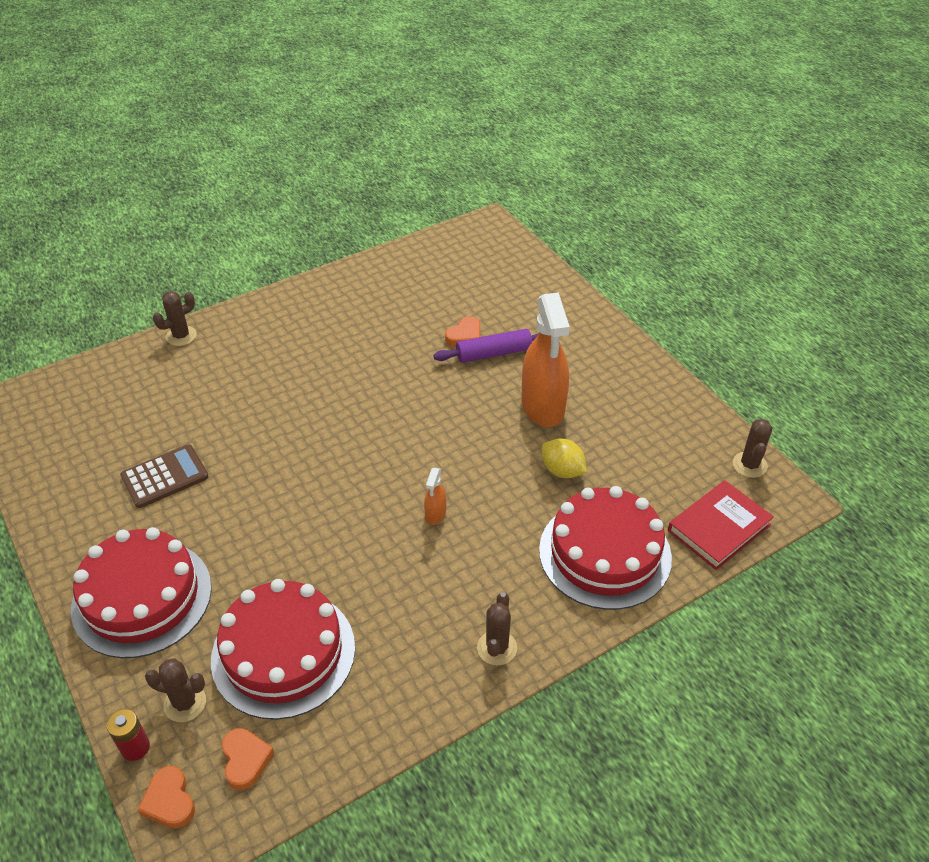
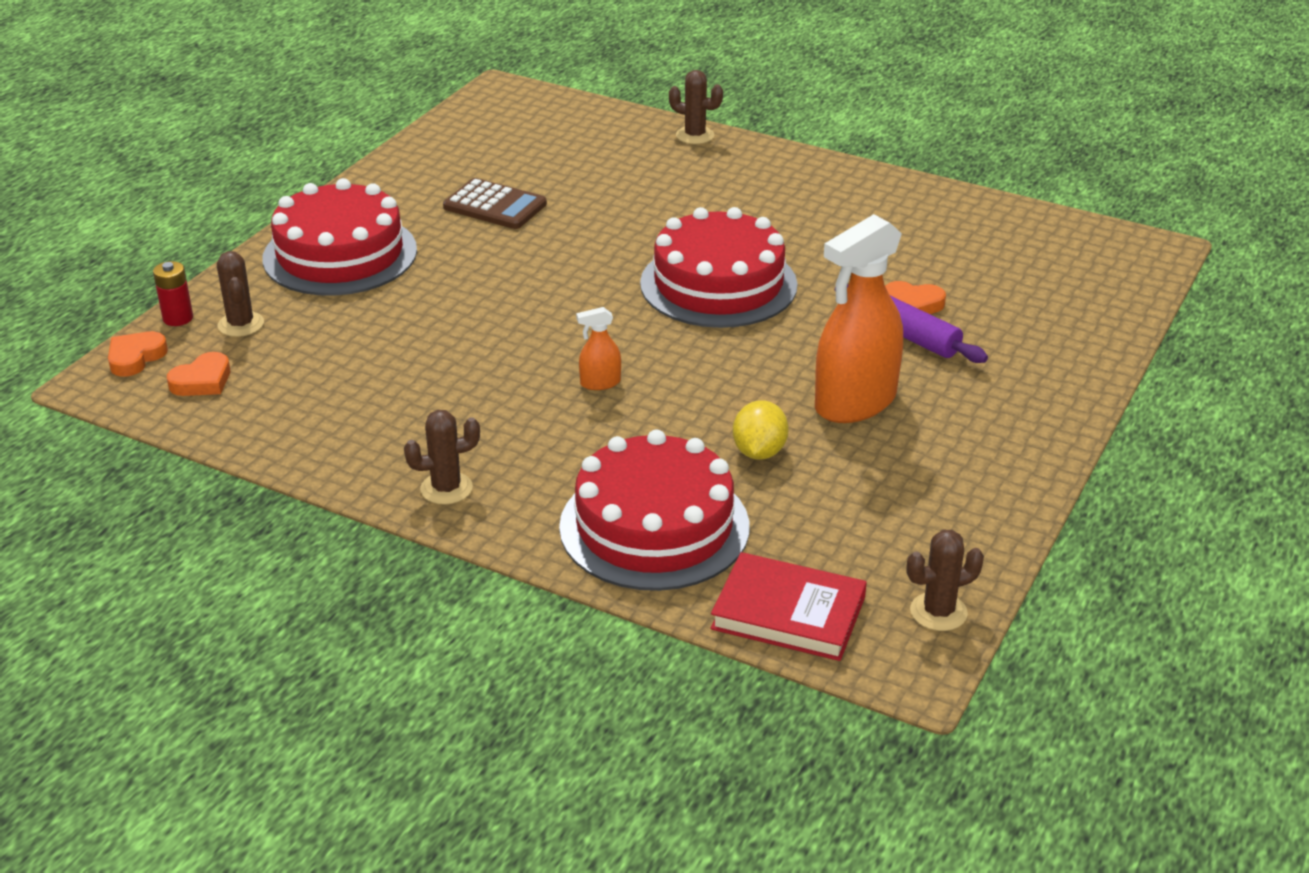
camera: 60 degrees right, 10 degrees down
(283, 653) = (336, 356): red cake -> red cake (718, 284)

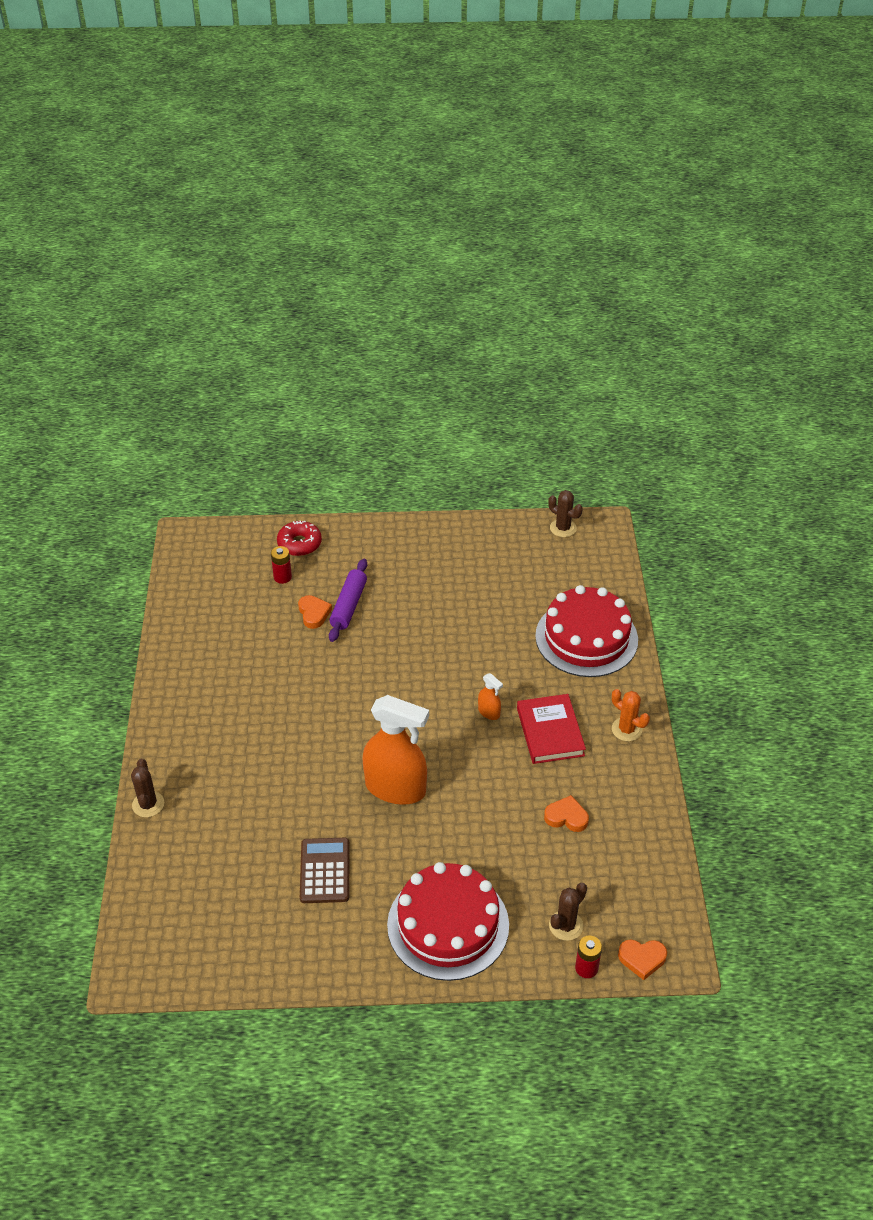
camera: 120 degrees left, 10 degrees up
(202, 381) = (634, 903): orange heart -> orange heart (566, 817)
(446, 488) = (626, 729): brown cactus -> orange cactus
(718, 284) = (349, 705): red cake -> none
(759, 452) = (499, 624): yellow lemon -> none
(788, 613) = (604, 571): red book -> red book (550, 732)
(855, 402) = (428, 604): orange spray bottle -> orange spray bottle (395, 788)
(1009, 300) = (282, 577): none -> red battery
(1077, 332) = (299, 544): none -> red donut

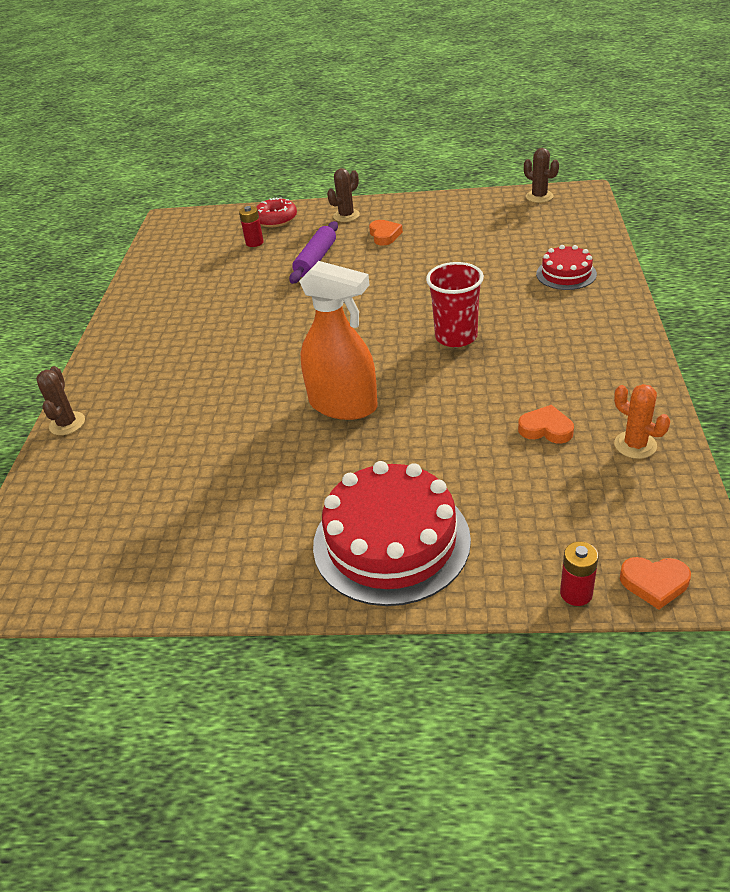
camera: 10 degrees right, 5 degrees down
(314, 613) = (280, 267): orange heart -> orange heart (384, 235)
(325, 871) = (248, 484): brown calculator -> none
(489, 712) = (456, 337): orange spray bottle -> red cup
(550, 732) = (526, 351): red book -> none
(566, 925) = (546, 543): brown cactus -> brown cactus (346, 216)
(586, 638) = (566, 274): red cake -> red cake, size x0.53
(626, 729) = (616, 347): orange cactus -> orange cactus (635, 445)

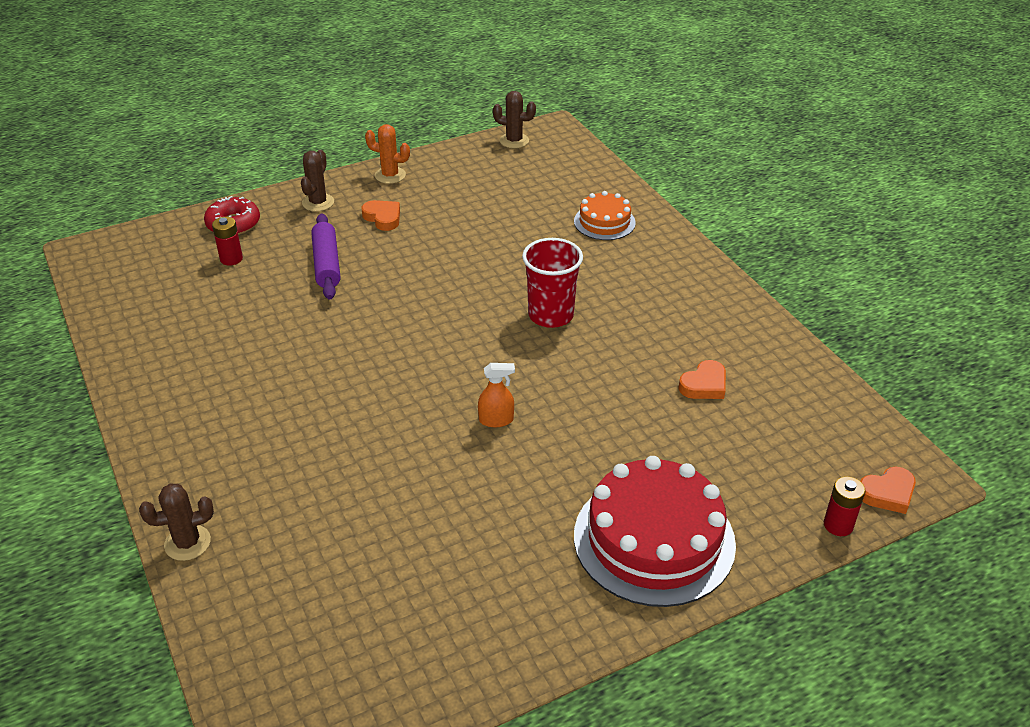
camera: 35 degrees left, 0 degrees up
(67, 424) = (187, 543): brown cactus -> brown cactus turned 75 degrees counterclockwise
(343, 405) = (496, 420): orange spray bottle -> orange spray bottle, size x0.43
(546, 429) = (704, 385): orange heart -> orange heart turned 150 degrees clockwise
(566, 274) = (604, 222): red cake -> orange cake
(635, 445) = (787, 377): orange cactus -> orange cactus (390, 175)

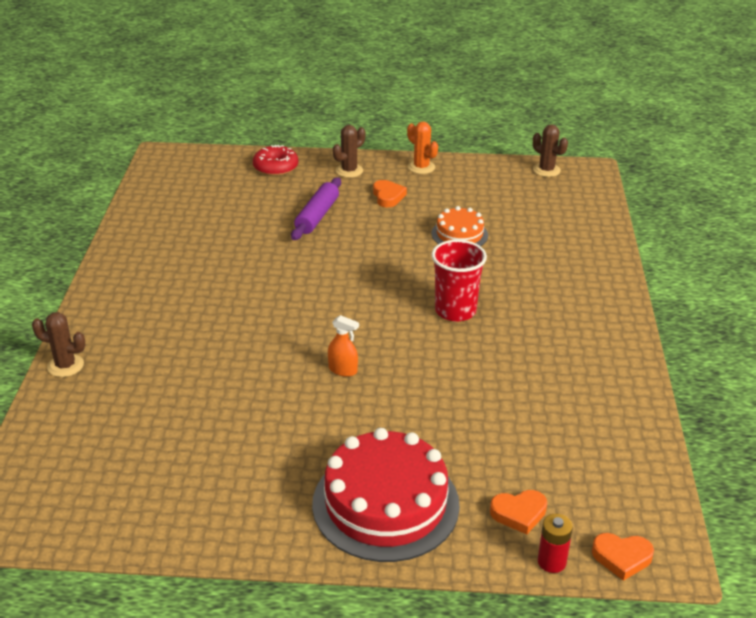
camera: 30 degrees right, 5 degrees down
(231, 259) = (253, 191): red battery -> none
(604, 222) = (566, 256): orange cake -> orange cake (459, 234)
(704, 385) = (535, 409): orange heart -> orange heart (519, 513)

